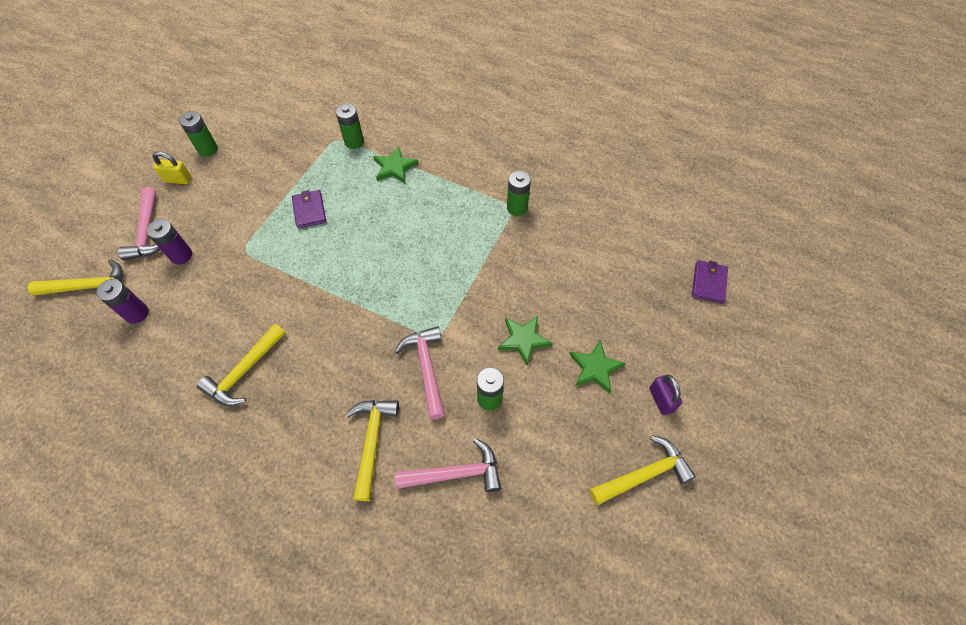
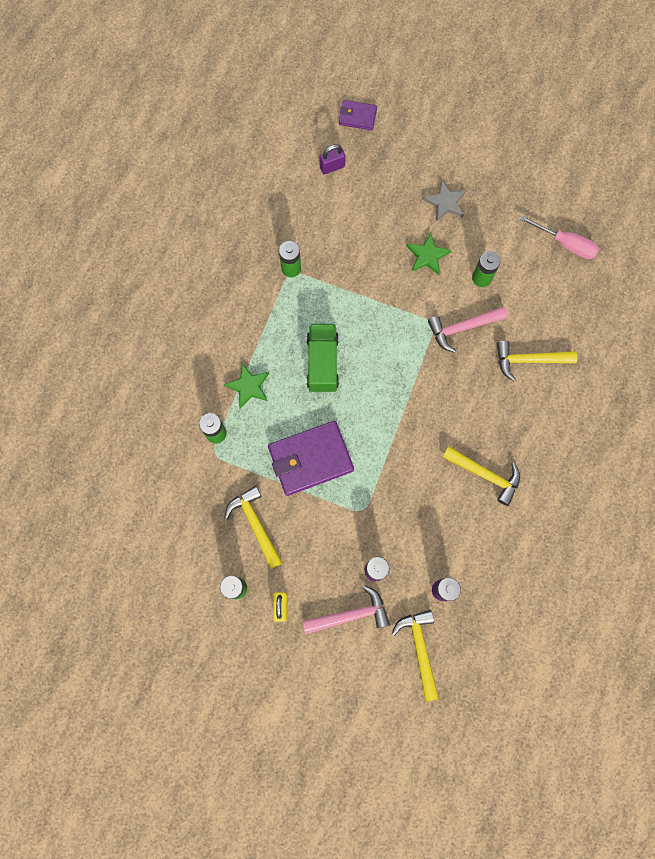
camera: 95 degrees left, 15 degrees up
(309, 211) = (310, 459): purple wallet -> purple wallet, size x1.88
(408, 227) = (322, 363): none -> green truck
(455, 473) = (543, 297): pink hammer -> none
(531, 517) = (565, 244): none -> pink screwdriver
(595, 368) = (445, 202): green star -> grey star
(643, 474) = (523, 171): yellow hammer -> yellow hammer (255, 524)
(661, 400) = (465, 157): purple padlock -> purple padlock (332, 167)

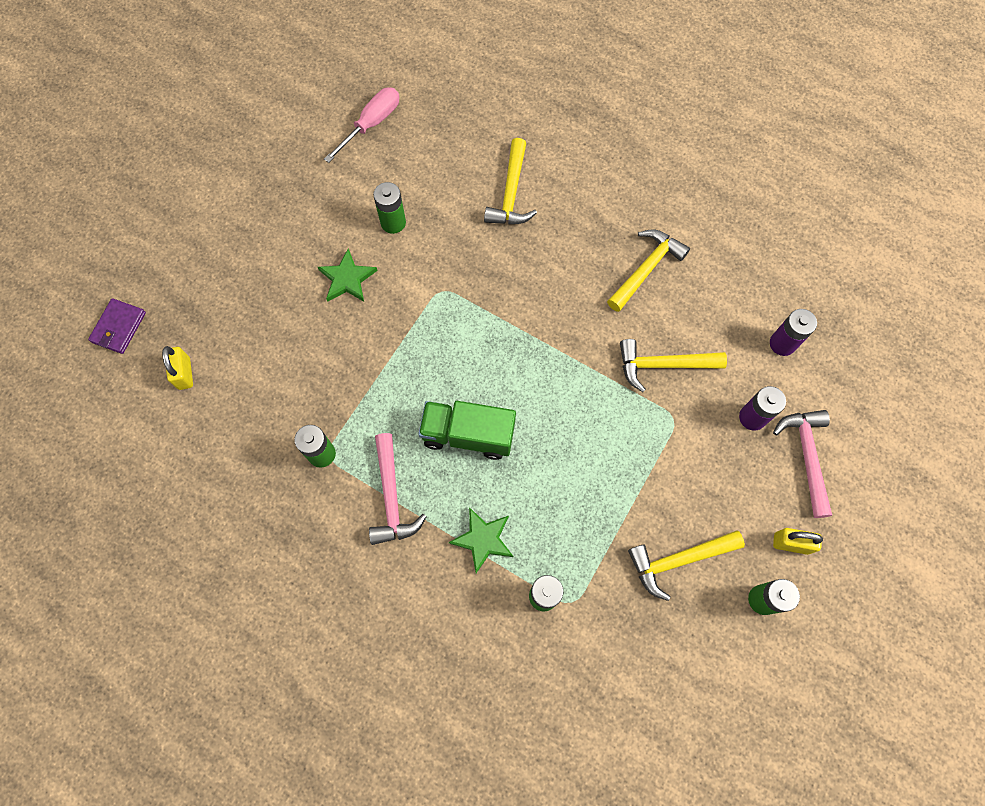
camera: 80 degrees left, 5 degrees down
(310, 459) = (598, 472): purple wallet -> none
(332, 167) = (184, 373): purple padlock -> yellow padlock
(419, 649) = (851, 383): yellow hammer -> yellow hammer (663, 365)
(445, 202) = (279, 243): grey star -> none
(462, 328) = (455, 257): pink hammer -> pink hammer (391, 497)

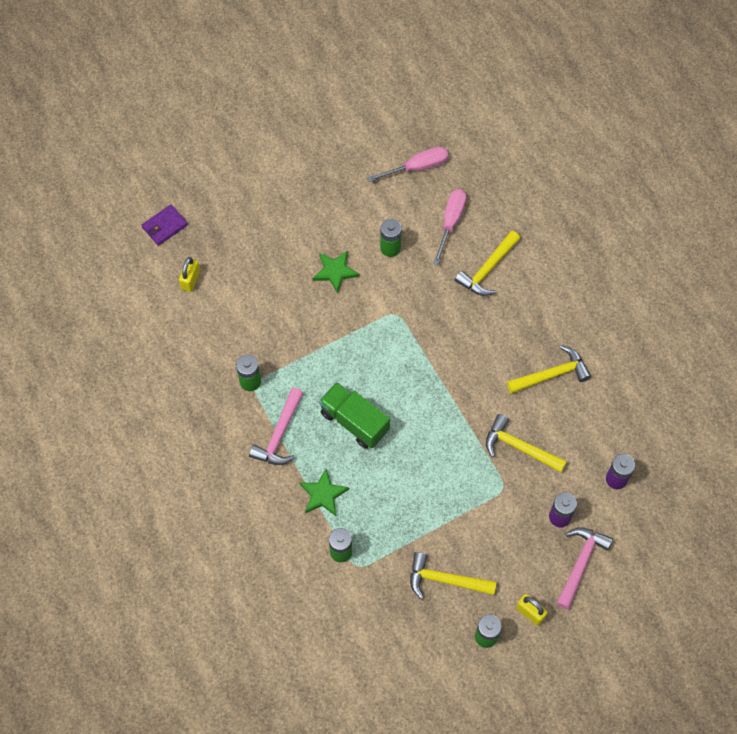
camera: 30 degrees right, 5 degrees down
(442, 163) = (450, 222): none -> pink screwdriver

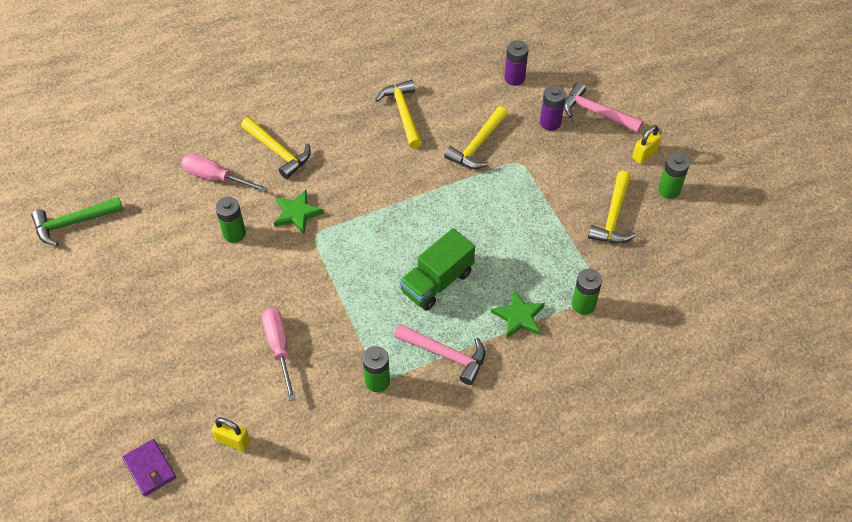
camera: 85 degrees left, 10 degrees down
(335, 271) = (253, 287): green star -> green star (297, 213)
(388, 122) = (73, 223): none -> green hammer
(417, 167) = (139, 201): pink screwdriver -> pink screwdriver (279, 348)

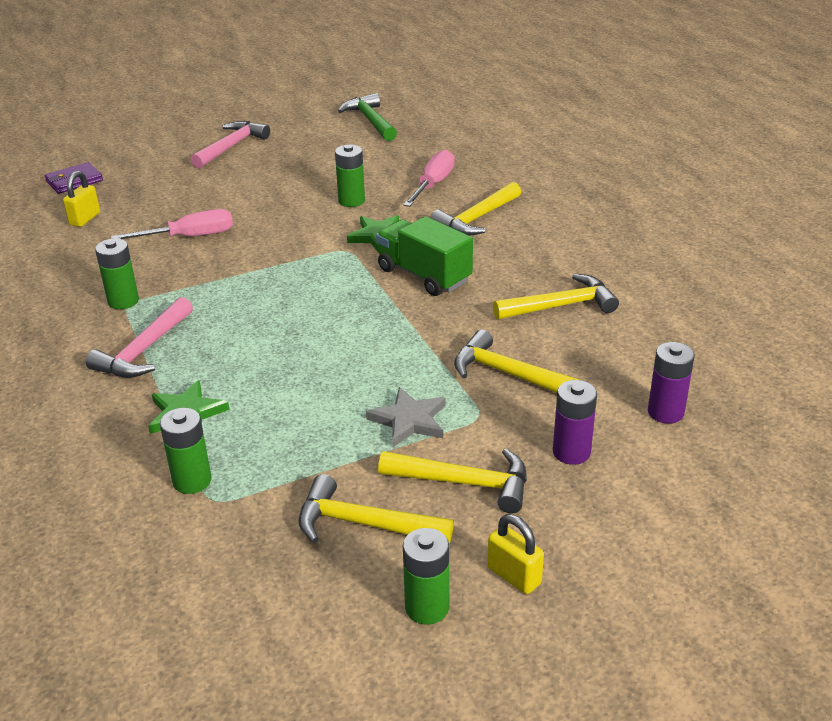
camera: 90 degrees right, 20 degrees down
(437, 282) = (259, 341): green truck -> green truck (424, 275)
(523, 196) = (409, 420): none -> grey star
(577, 171) = (464, 483): none -> yellow hammer
(596, 113) = (608, 512): pink hammer -> pink hammer (231, 147)

